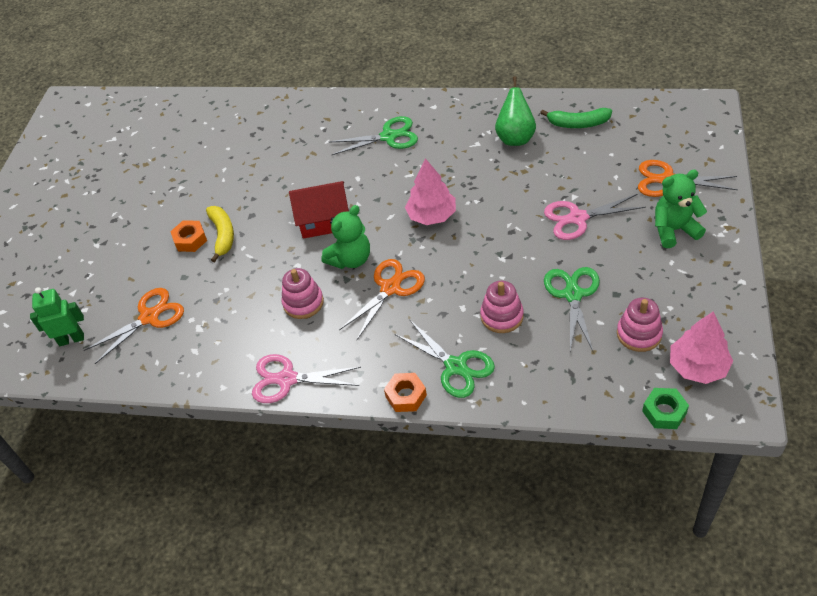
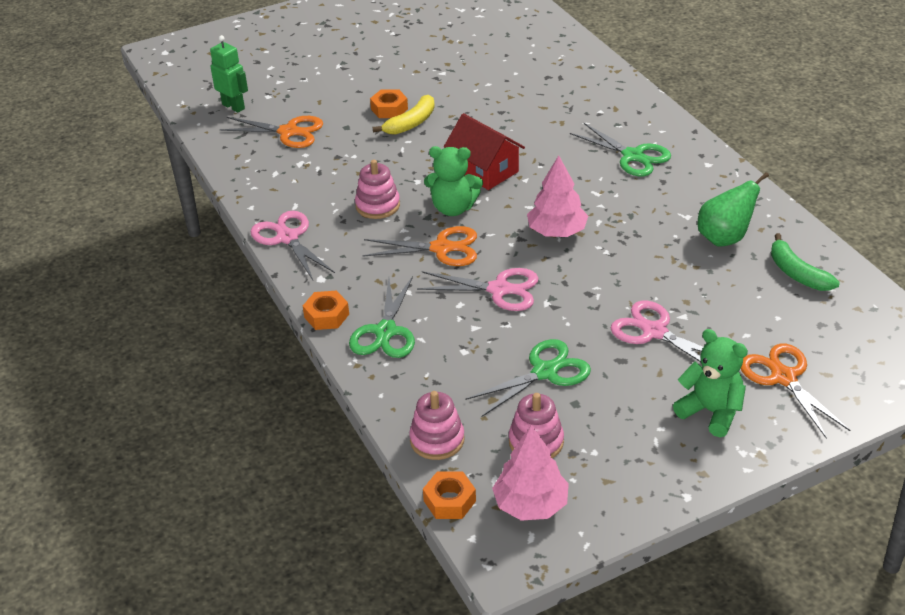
camera: 50 degrees right, 10 degrees down
(466, 277) = (499, 289): none -> pink scissors
(502, 316) = (472, 335): pink stacking toy -> pink stacking toy (437, 440)
(664, 412) = (449, 501): green nut -> orange nut

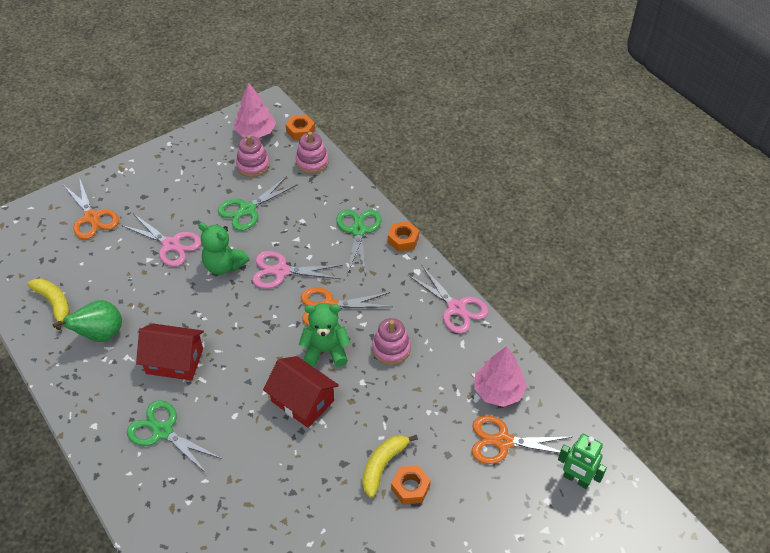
camera: 170 degrees right, 10 degrees up
(557, 232) = (237, 331): pink tree -> pink tree (498, 391)
(629, 209) = (174, 361): none -> red house
(711, 412) = (144, 191): green teddy bear -> green teddy bear (224, 265)
(797, 273) = (54, 303): green banana -> yellow banana

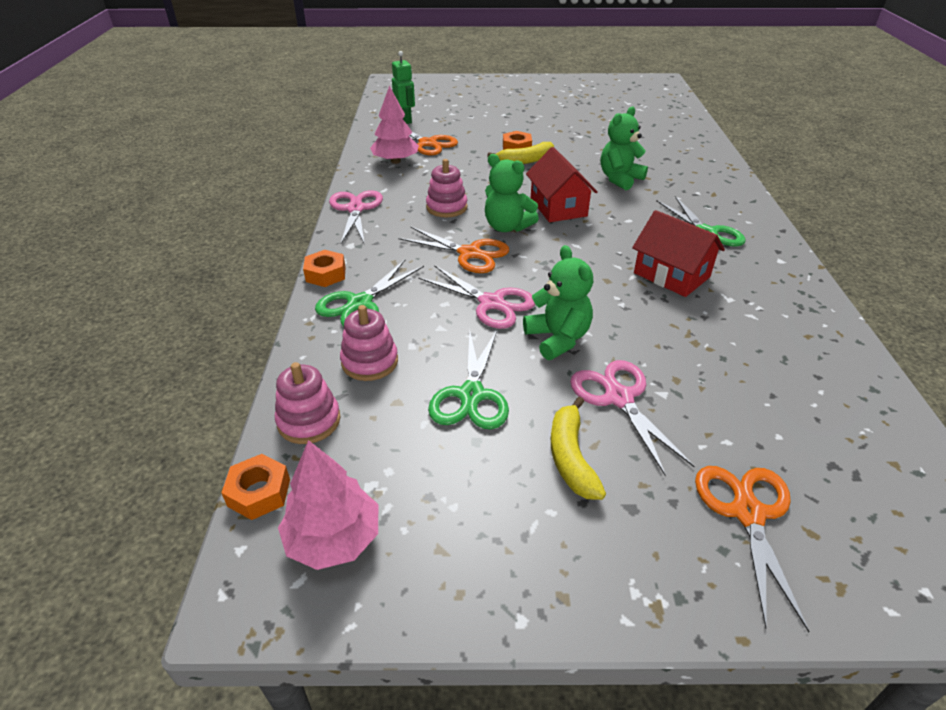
camera: 145 degrees left, 10 degrees down
(54, 303) = (830, 395): yellow banana -> yellow banana (571, 457)
(101, 334) = (759, 331): green pear -> none
(247, 209) = (471, 395): green scissors -> green scissors turned 105 degrees clockwise
(253, 165) = (401, 466): pink stacking toy -> pink stacking toy (370, 362)
(273, 483) = (619, 179): none -> green teddy bear

